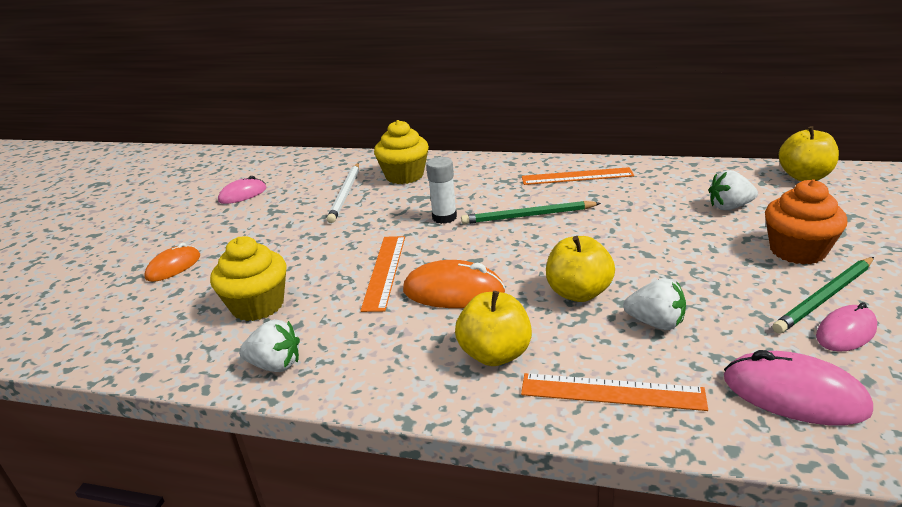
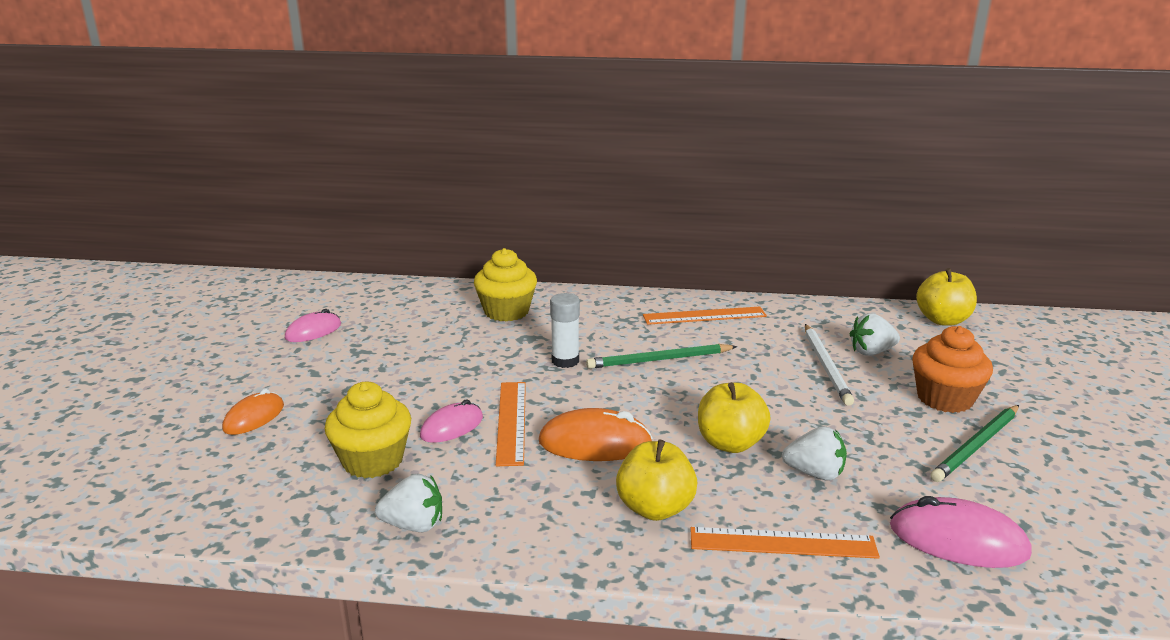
camera: 10 degrees left, 5 degrees down
(345, 194) = (441, 332): white pencil -> white pencil (826, 366)
(846, 332) = (999, 480): pink mouse -> pink mouse (452, 427)

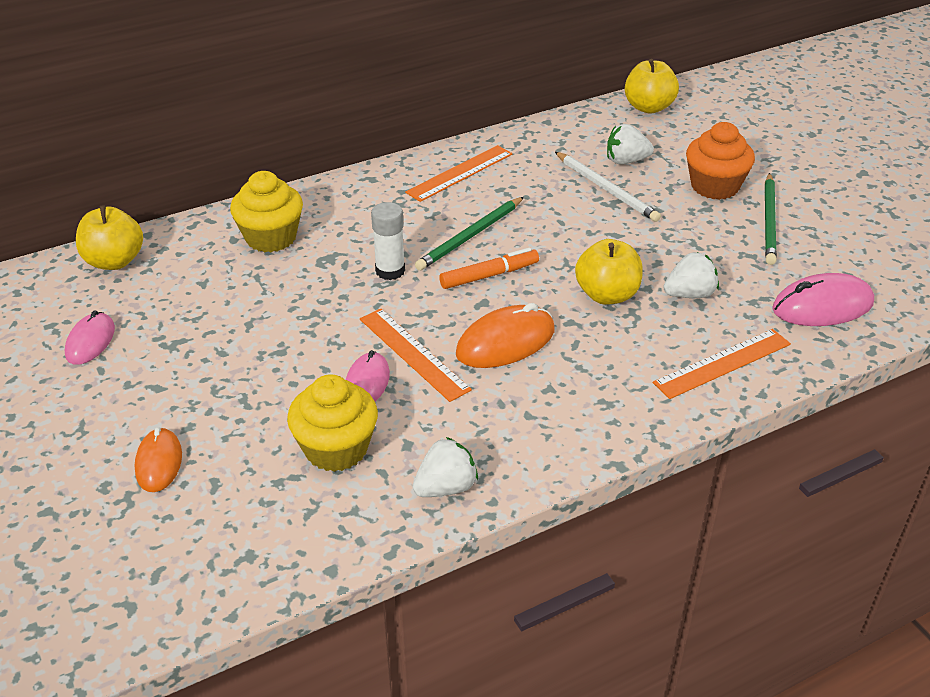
camera: 35 degrees left, 15 degrees up
(641, 391) = (489, 275): none -> orange marker
(655, 508) = (611, 378): yellow apple -> yellow apple (114, 261)
(871, 352) = (626, 161): white strawberry -> white strawberry turned 45 degrees clockwise

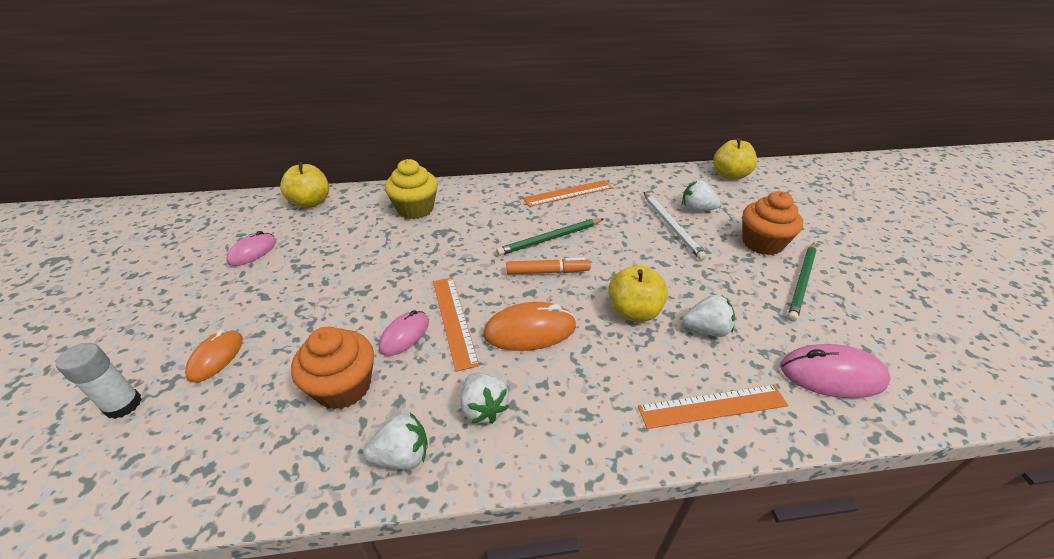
camera: 20 degrees right, 0 degrees up
(336, 448) = (343, 387): yellow cupcake -> orange cupcake
(390, 271) = (478, 250): white glue stick -> white glue stick (123, 405)
(500, 426) = (483, 408): none -> white strawberry

